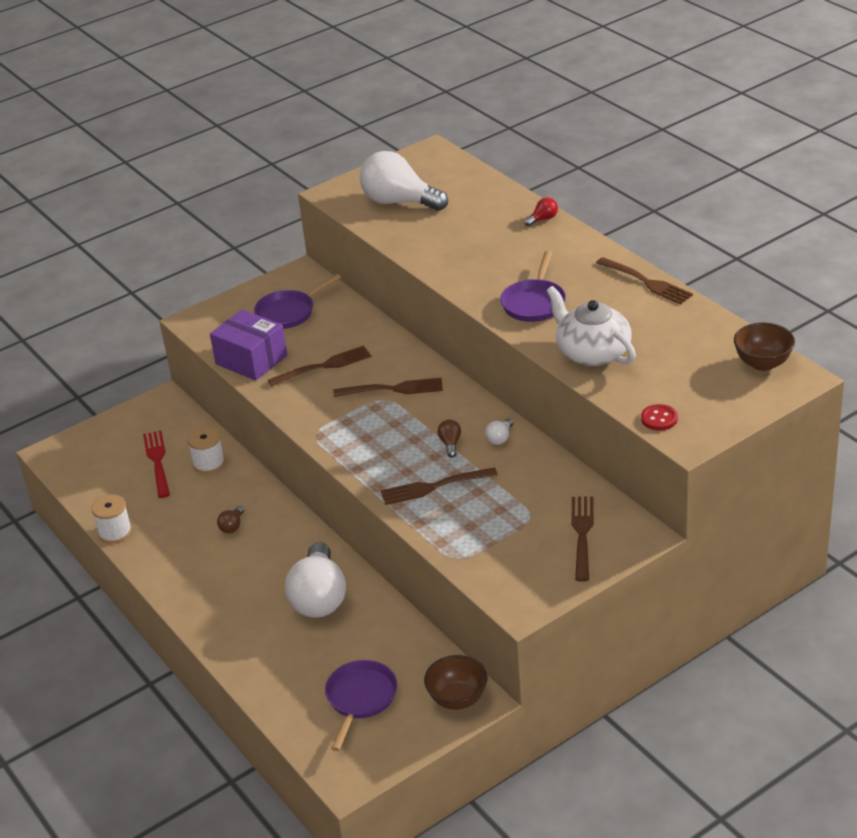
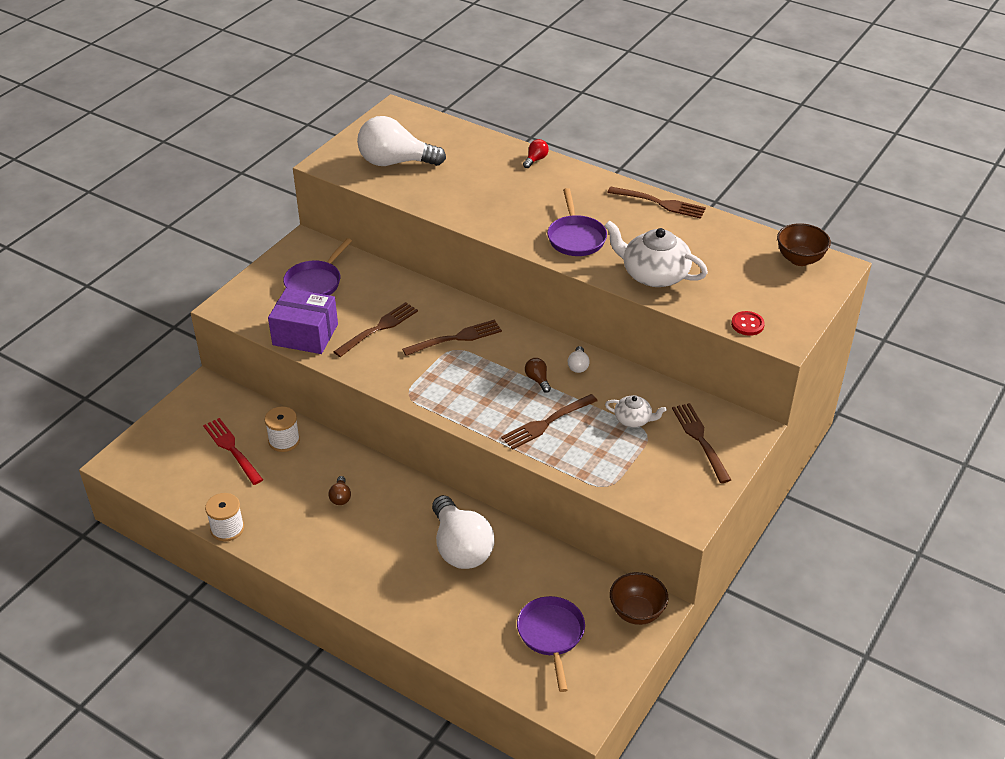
camera: 25 degrees left, 5 degrees up
(524, 501) = (633, 419): none -> white teapot

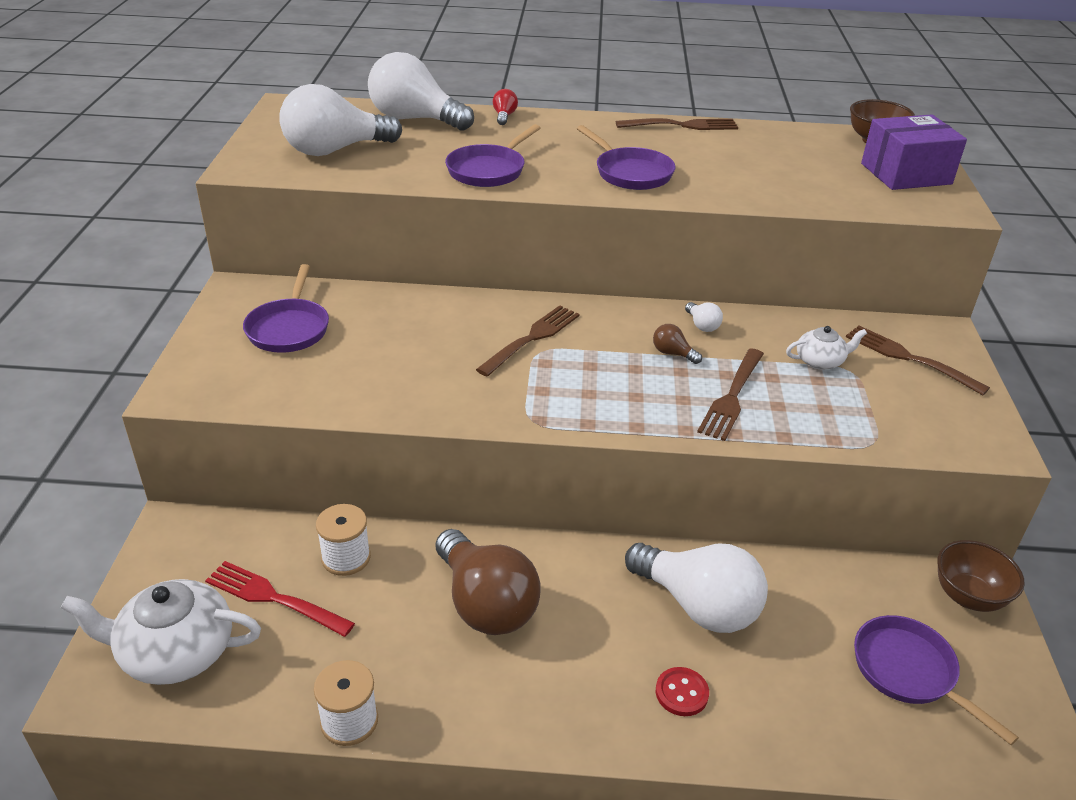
camera: 30 degrees left, 5 degrees down
(305, 334) = (325, 392): purple box -> purple box (906, 174)
(340, 497) = (485, 603): brown light bulb -> brown light bulb, size x2.46
(378, 329) = (422, 357): brown fork -> none
(470, 147) = (415, 119): none -> white light bulb
(480, 208) = (488, 170): none -> purple pan
(653, 274) = (754, 186): white teapot -> white teapot (175, 652)
(747, 324) = (904, 205): red button -> red button (681, 693)

